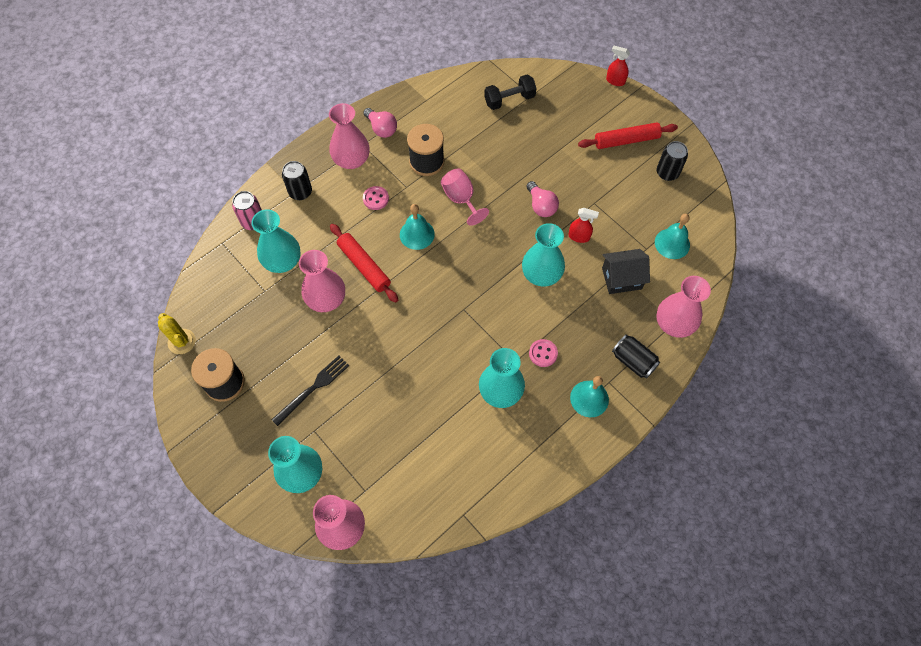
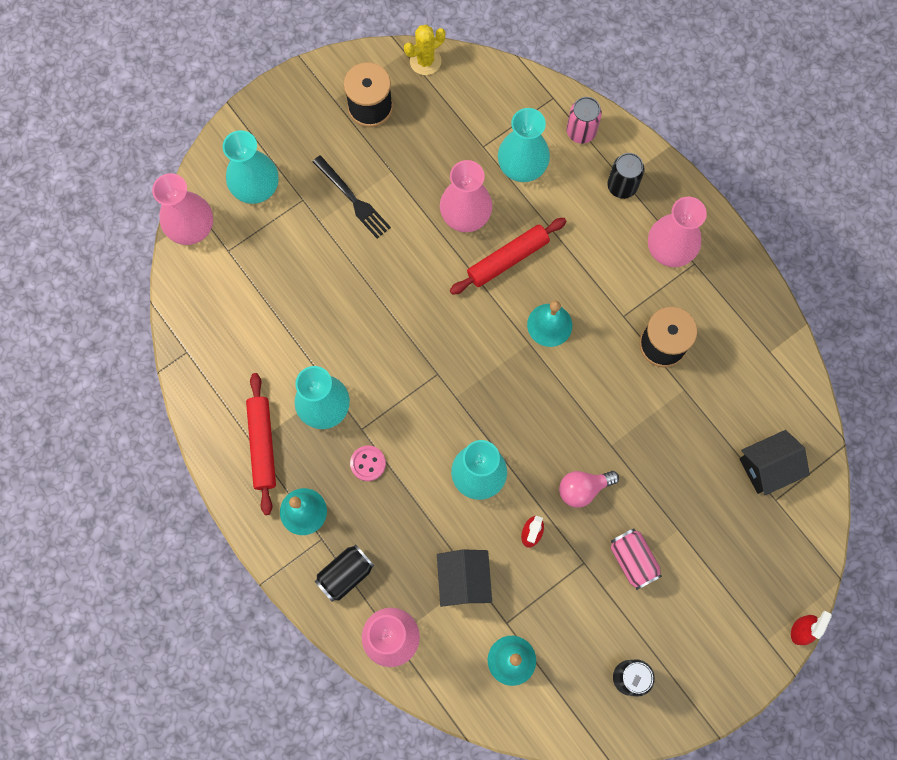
camera: 95 degrees right, 10 degrees up
(375, 199) = (606, 277): pink button -> none
(381, 129) = (720, 289): pink light bulb -> none
(461, 199) = (599, 385): pink goblet -> none
(509, 100) = (767, 467): black dumbbell -> black house
(587, 174) = (633, 560): none -> pink can
(626, 140) = (689, 627): red rolling pin -> red rolling pin (262, 445)

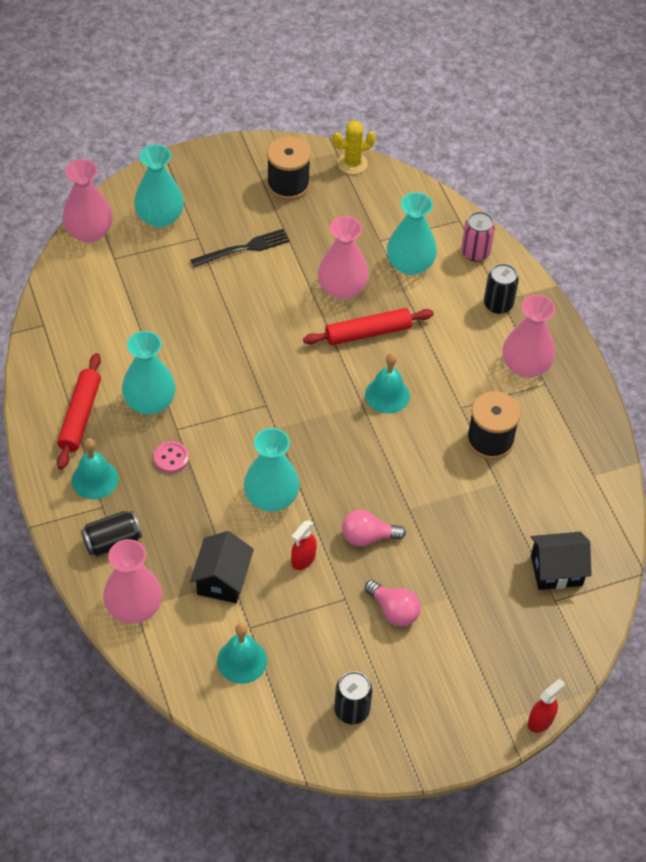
camera: 15 degrees right, 20 degrees down
(352, 199) = (243, 249): black fork -> black fork turned 90 degrees counterclockwise
(633, 560) = (393, 610): pink can -> pink light bulb

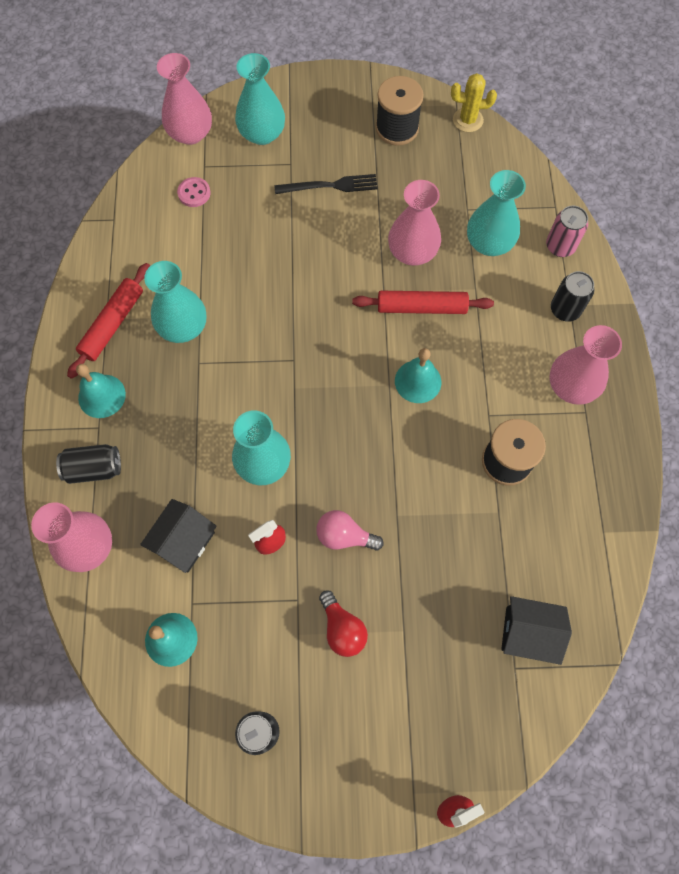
camera: 20 degrees right, 15 degrees up
(171, 458) = (182, 393): pink button -> pink button (194, 193)
(393, 610) = (342, 629): pink light bulb -> red light bulb

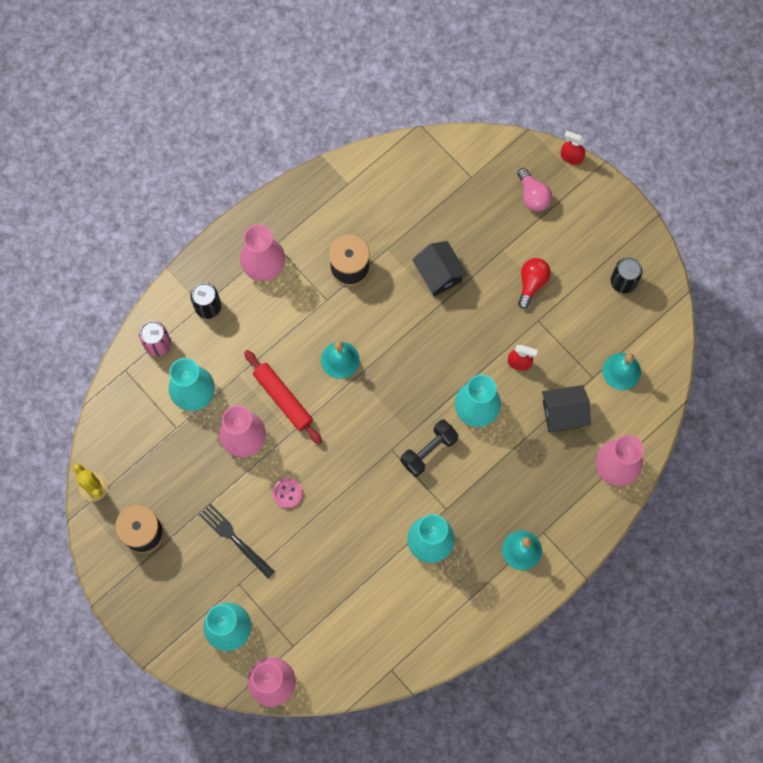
camera: 130 degrees left, 5 degrees up
(94, 469) = (570, 509): black can -> none
(113, 324) = (468, 591): red rolling pin -> none
(194, 193) = (322, 632): pink button -> pink button (287, 493)
(263, 390) = (429, 451): none -> black dumbbell
(344, 536) = (478, 324): pink light bulb -> pink light bulb (533, 196)
(528, 633) = (445, 183): black house -> black house (438, 274)

